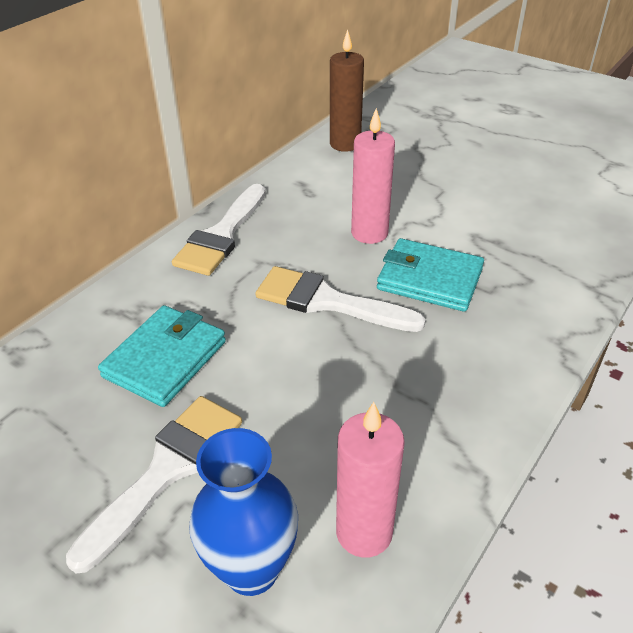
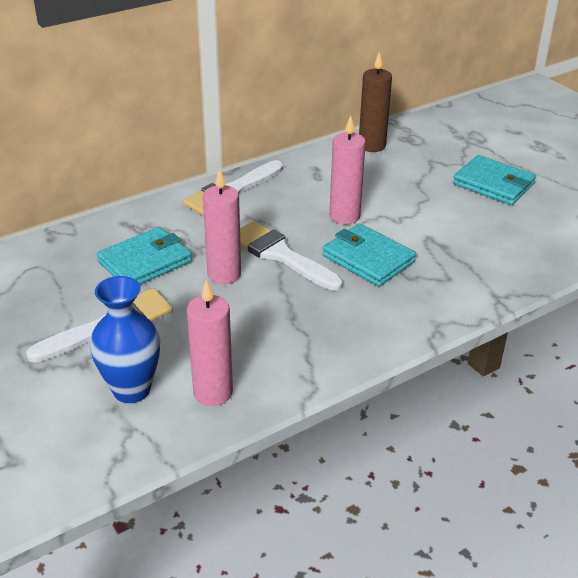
camera: 20 degrees right, 5 degrees down
(276, 347) = (224, 274): none -> pink candle
(496, 158) = (493, 184): none -> turquoise wallet

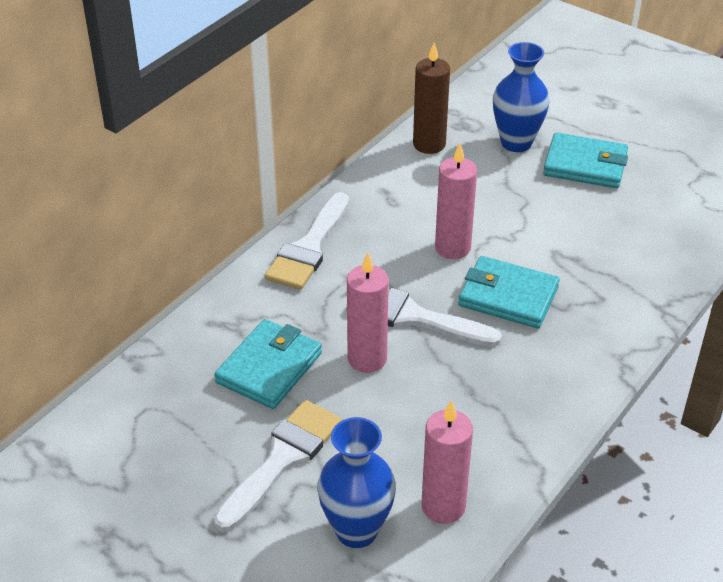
camera: 20 degrees left, 5 degrees up
(444, 158) = (516, 143): none -> blue vase

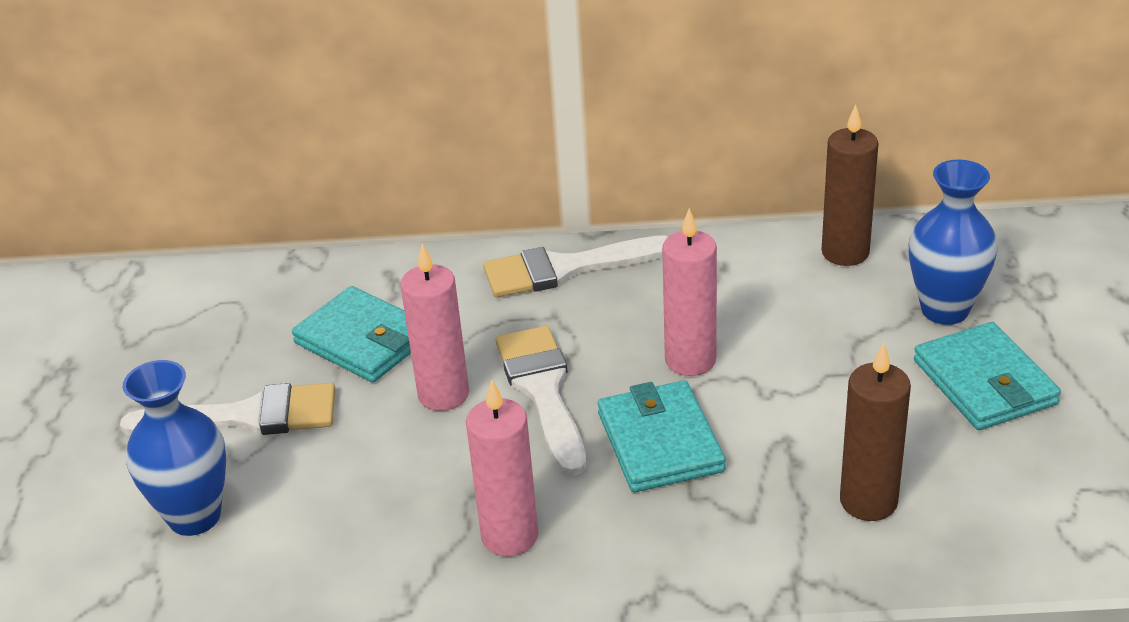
camera: 55 degrees right, 5 degrees down
(269, 368) = (363, 340): turquoise wallet -> turquoise wallet turned 45 degrees clockwise
(443, 506) = (280, 561): pink candle -> pink candle (509, 536)
(630, 252) = (868, 501): none -> brown candle

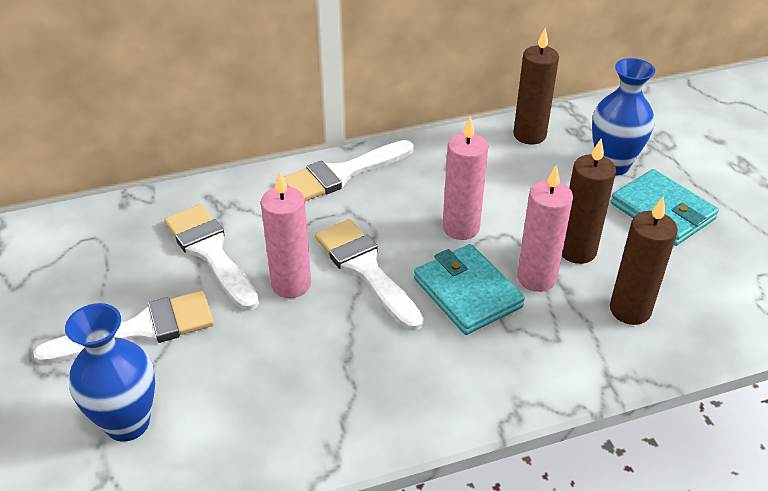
camera: 20 degrees left, 5 degrees up
(363, 340) = (210, 252): turquoise wallet -> white brush
(509, 536) = (390, 387): pink candle -> pink candle (536, 278)
(834, 414) = (577, 251): none -> brown candle

